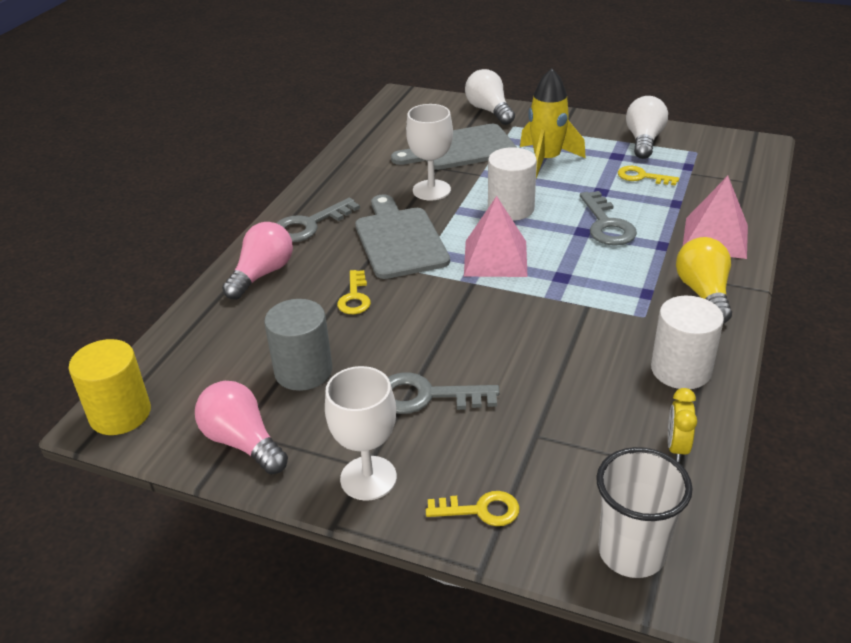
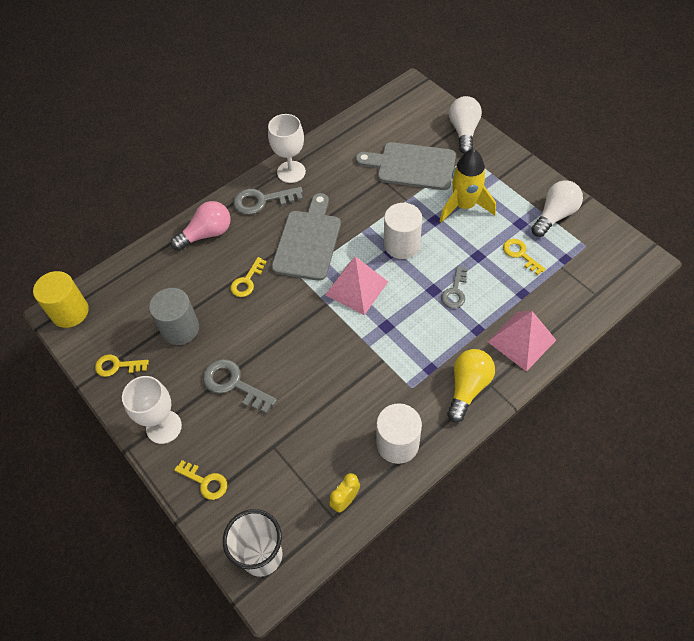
camera: 30 degrees right, 20 degrees up
(242, 442) = (117, 366): pink light bulb -> yellow key
(431, 190) = (362, 201): white goblet -> white goblet (291, 172)
(606, 224) = (455, 291): grey key -> grey key, size x0.66

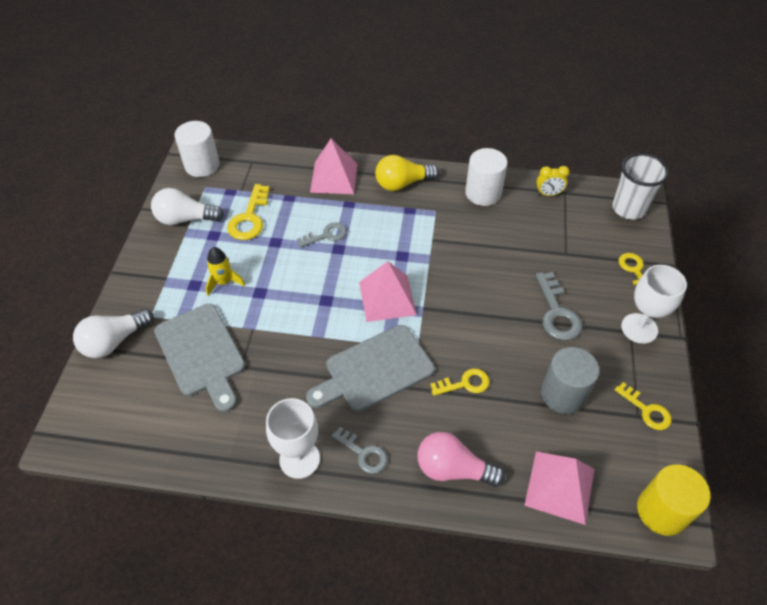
camera: 135 degrees left, 5 degrees down
(139, 275) = (559, 487): none -> pink pyramid
(262, 201) = (363, 453): grey key -> grey key, size x0.66
(401, 244) = (311, 298): white cylinder -> white cylinder (202, 165)
(464, 206) = (224, 282): yellow rocket -> yellow rocket, size x0.60
(520, 254) = (249, 218): yellow key -> yellow key, size x1.50

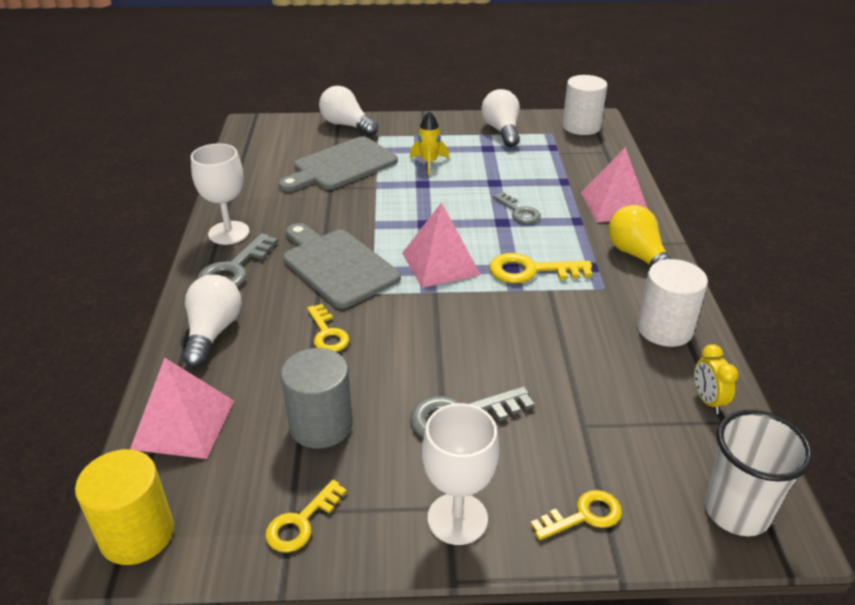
camera: 80 degrees right, 15 degrees down
(249, 218) = (521, 163): yellow key -> yellow key (531, 270)
(363, 453) = (234, 269): grey key -> grey key, size x1.50
(453, 469) = (213, 332): pink light bulb -> white light bulb

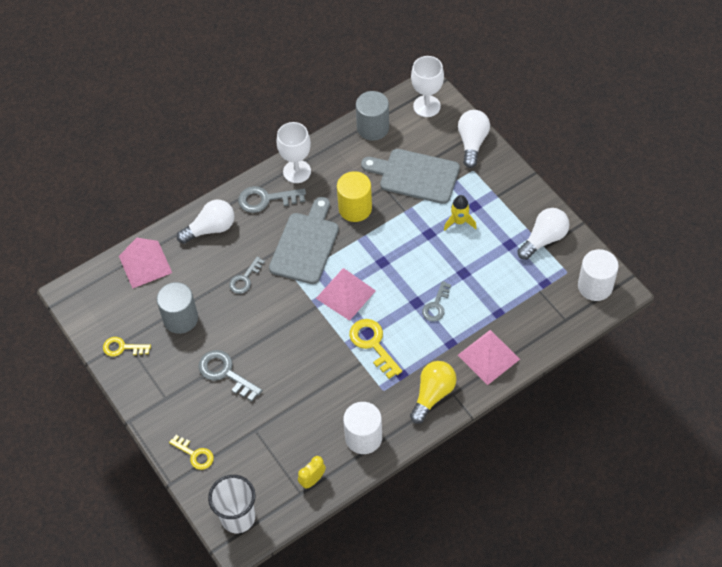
camera: 60 degrees right, 20 degrees up
(137, 534) = (80, 294): yellow cylinder -> yellow cylinder (355, 208)
(248, 167) = (373, 128): none -> grey cylinder
(327, 333) = (245, 278): yellow key -> grey key
(457, 518) = (161, 405): white goblet -> white goblet (426, 106)

